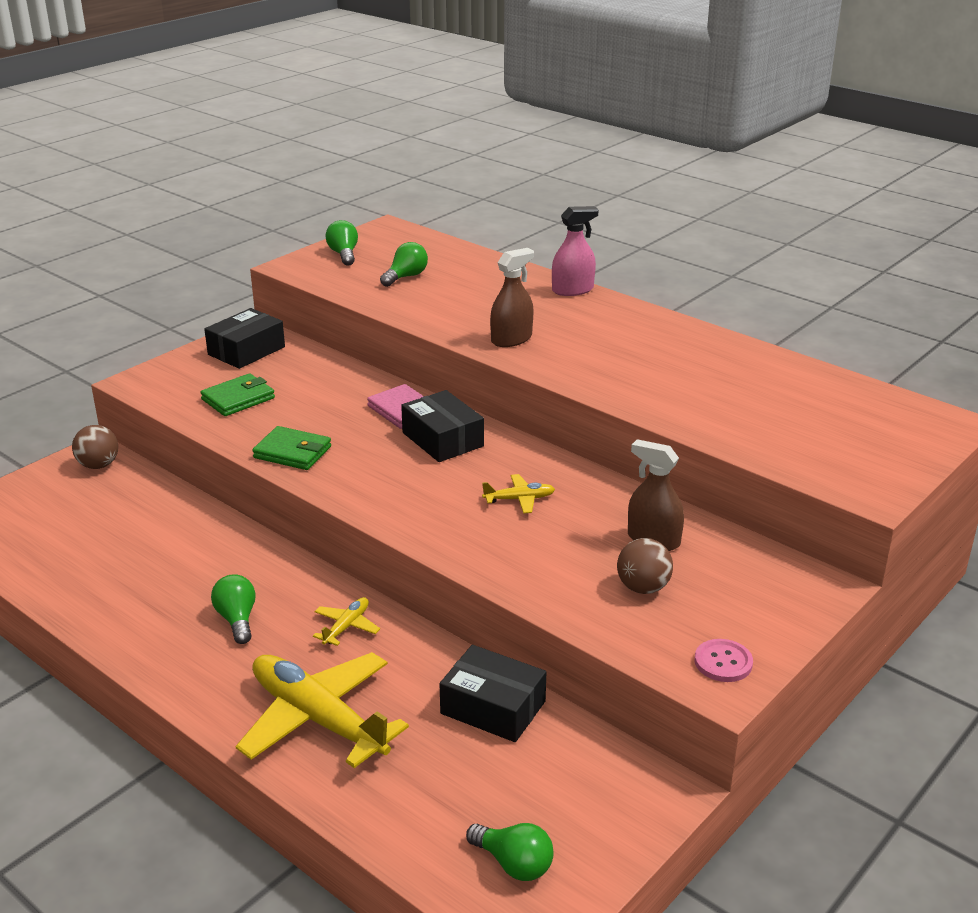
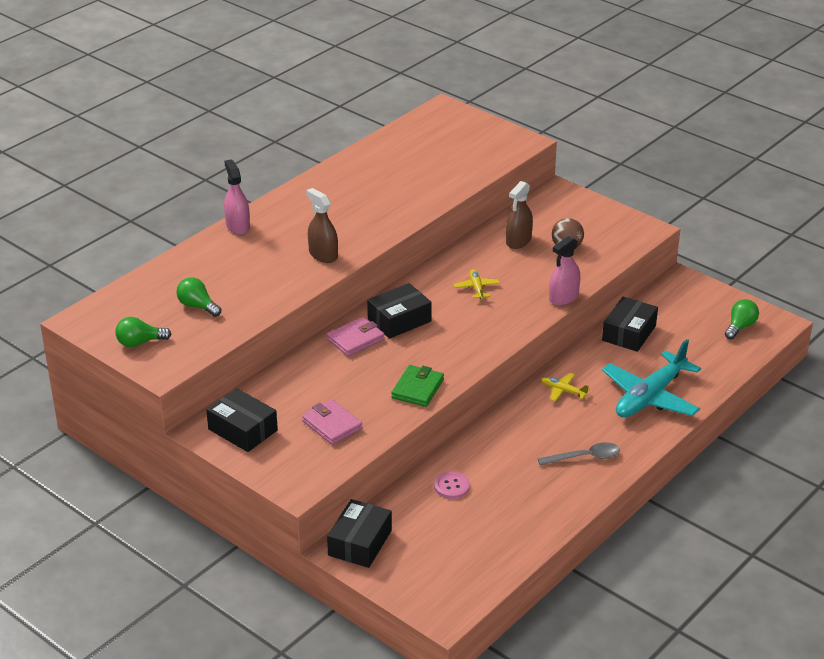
camera: 90 degrees left, 5 degrees up
(98, 465) = (360, 543): brown ball -> black box
(191, 640) = (585, 457): none -> grey spoon
(237, 619) = (561, 439): green light bulb -> none
(238, 399) = (332, 425): green wallet -> pink wallet
(318, 719) = (650, 397): yellow plane -> turquoise plane
(496, 578) = (563, 297): none -> pink spray bottle
(723, 662) = (628, 227): pink button -> pink button (452, 486)

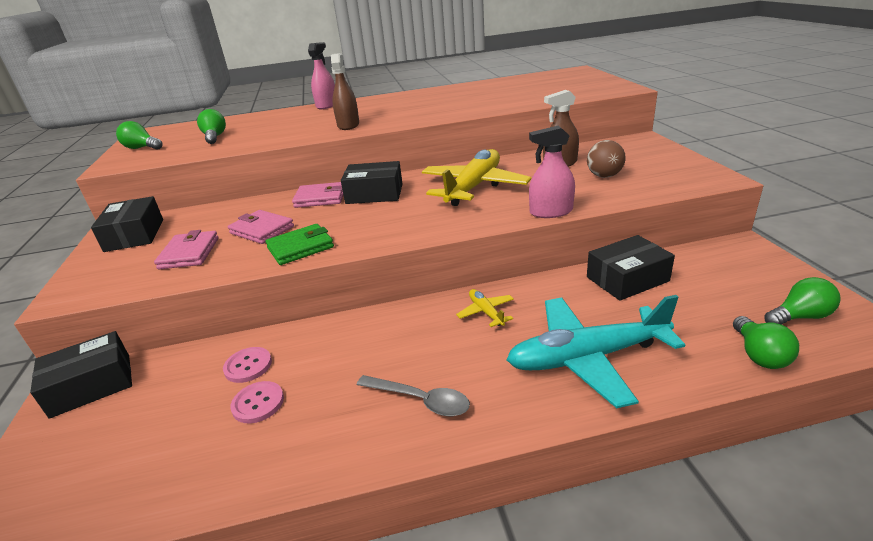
camera: 40 degrees right, 5 degrees down
(357, 386) = (262, 230): none -> pink wallet
(477, 288) = (474, 187): yellow plane -> yellow plane, size x2.27
(492, 500) = (258, 403): none -> pink button
(733, 360) = (759, 355): none -> green light bulb

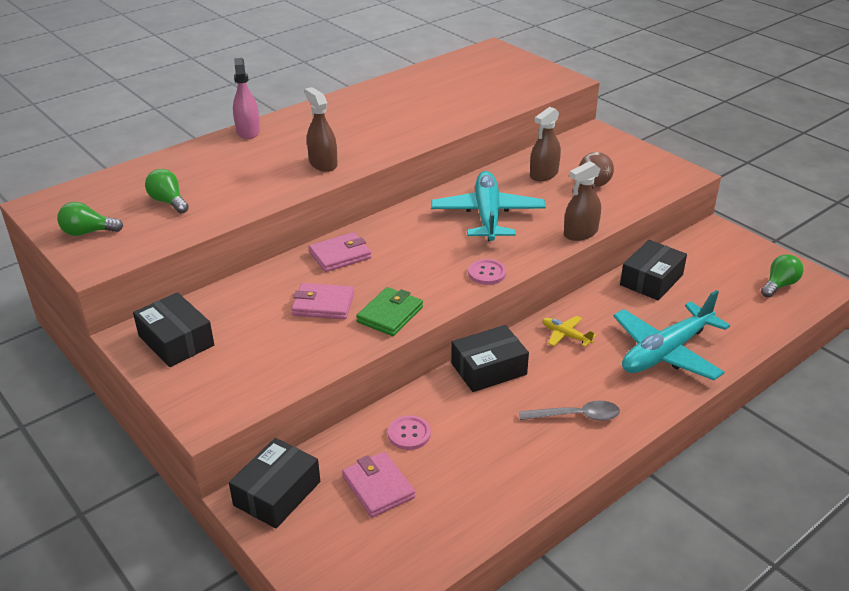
camera: 30 degrees left, 5 degrees up
(189, 253) = (278, 346): pink wallet -> pink wallet (378, 487)
(258, 403) = (453, 457): pink button -> pink button (487, 273)
(374, 194) = (394, 240): black box -> black box (489, 369)
(474, 187) = (487, 215): yellow plane -> turquoise plane
(551, 212) = (580, 233): pink spray bottle -> brown spray bottle
(759, 355) = (769, 320): green light bulb -> none

